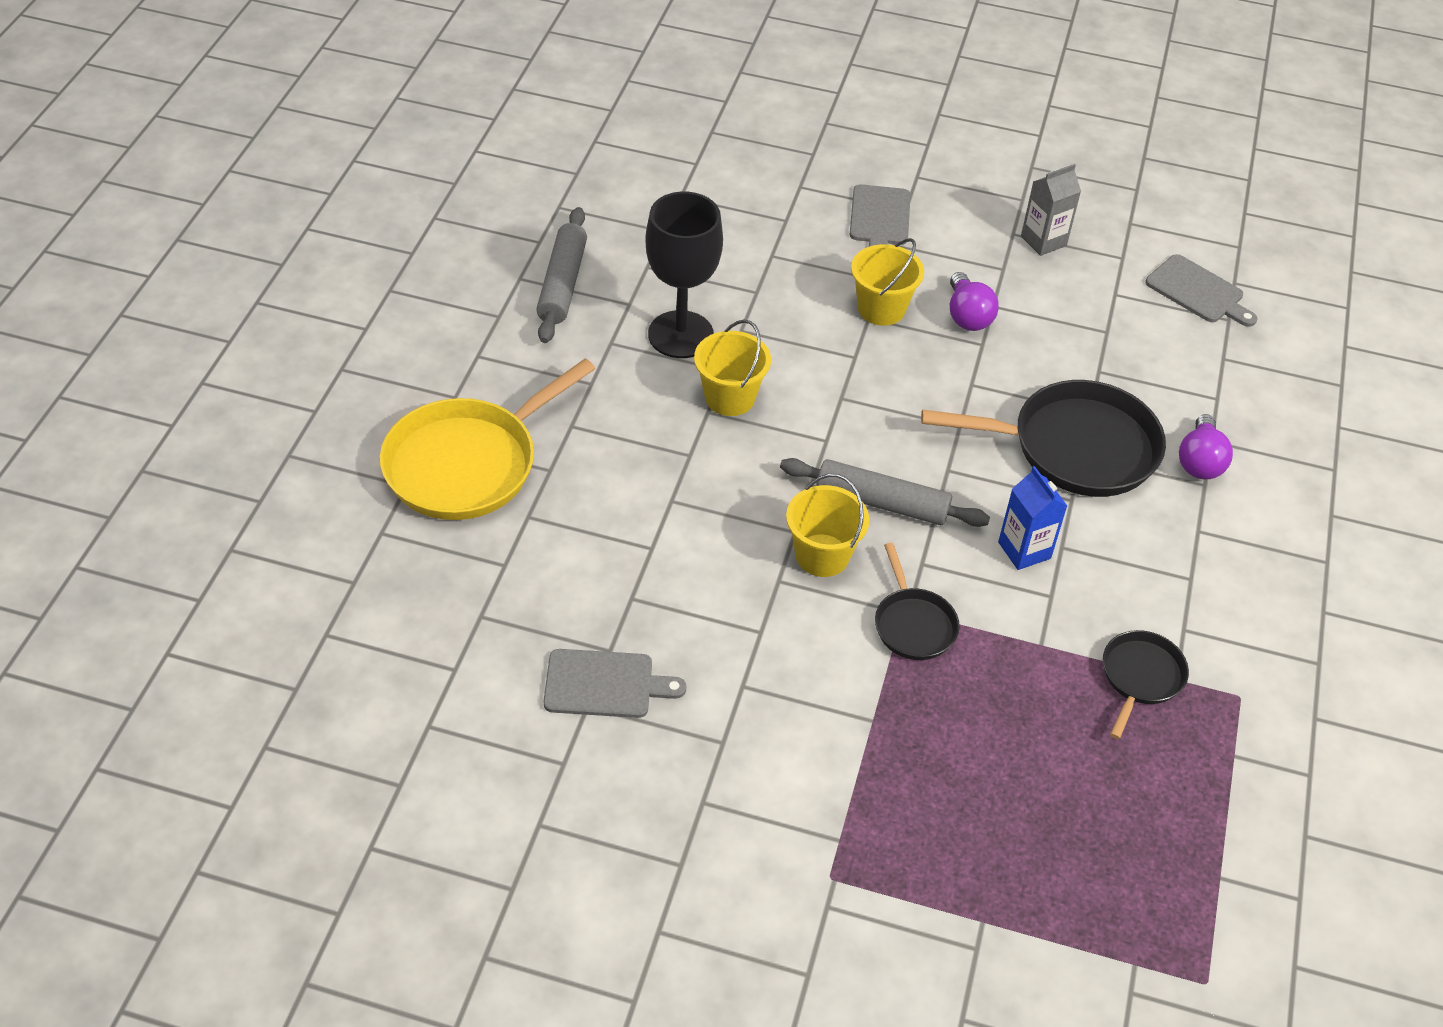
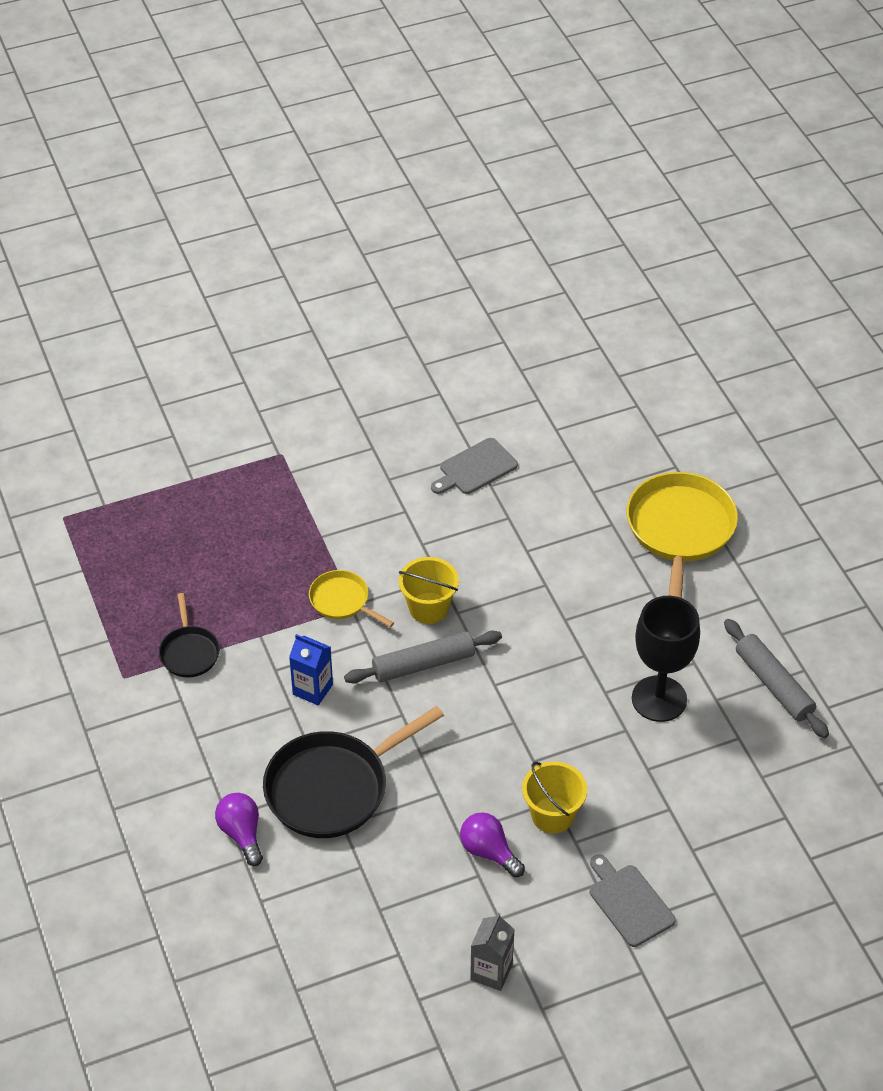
camera: 145 degrees right, 0 degrees up
(730, 397) = (581, 674): yellow bucket -> none
(913, 624) = (342, 601): black pan -> yellow pan
(1198, 291) = (337, 1004): grey cutting board -> none

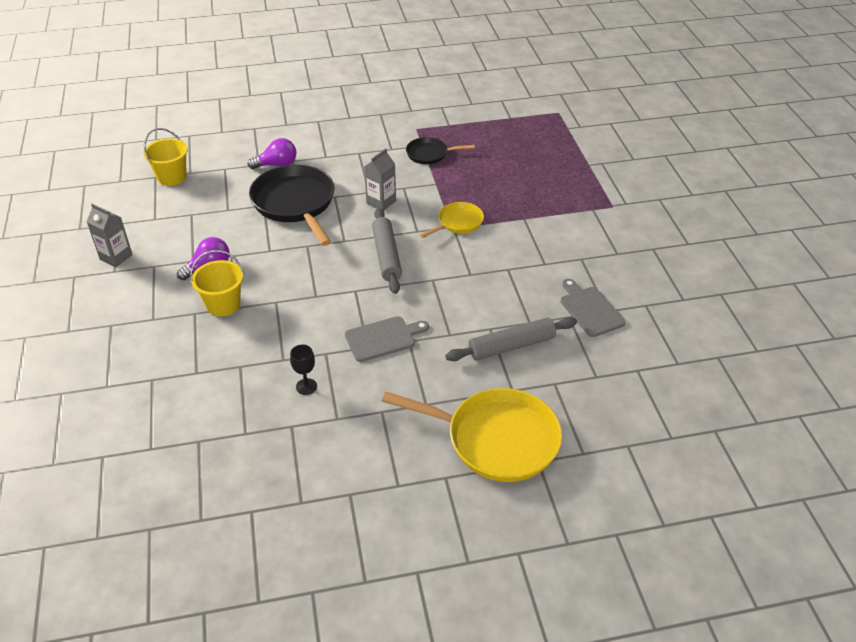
camera: 100 degrees right, 5 degrees down
(312, 689) = (381, 202): blue carton -> grey carton
(428, 608) = (440, 265): yellow bucket -> yellow bucket (172, 177)
(629, 902) = (127, 334): grey cutting board -> grey cutting board (383, 338)
(659, 699) = (306, 386): black goblet -> black goblet, size x0.43
(774, 684) = (292, 473): grey rolling pin -> grey rolling pin (511, 346)

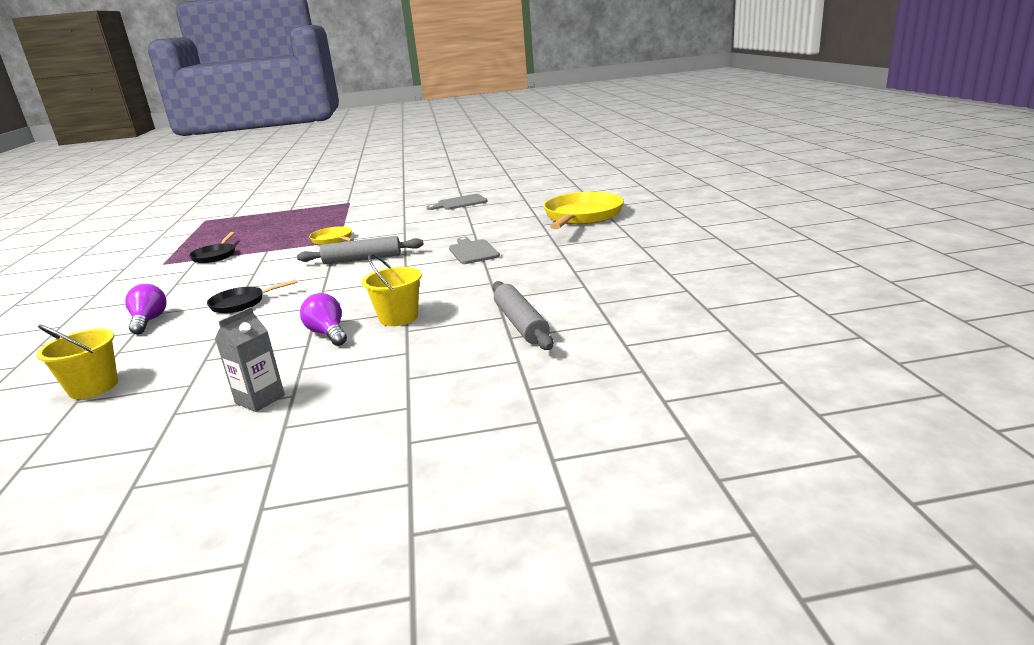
camera: 85 degrees left, 20 degrees down
(295, 204) = (241, 303): black pan -> black pan, size x0.52
(306, 386) = (527, 270): black goblet -> none
(381, 202) = (276, 267): grey carton -> none
(511, 346) = (491, 218): grey rolling pin -> grey rolling pin (521, 324)

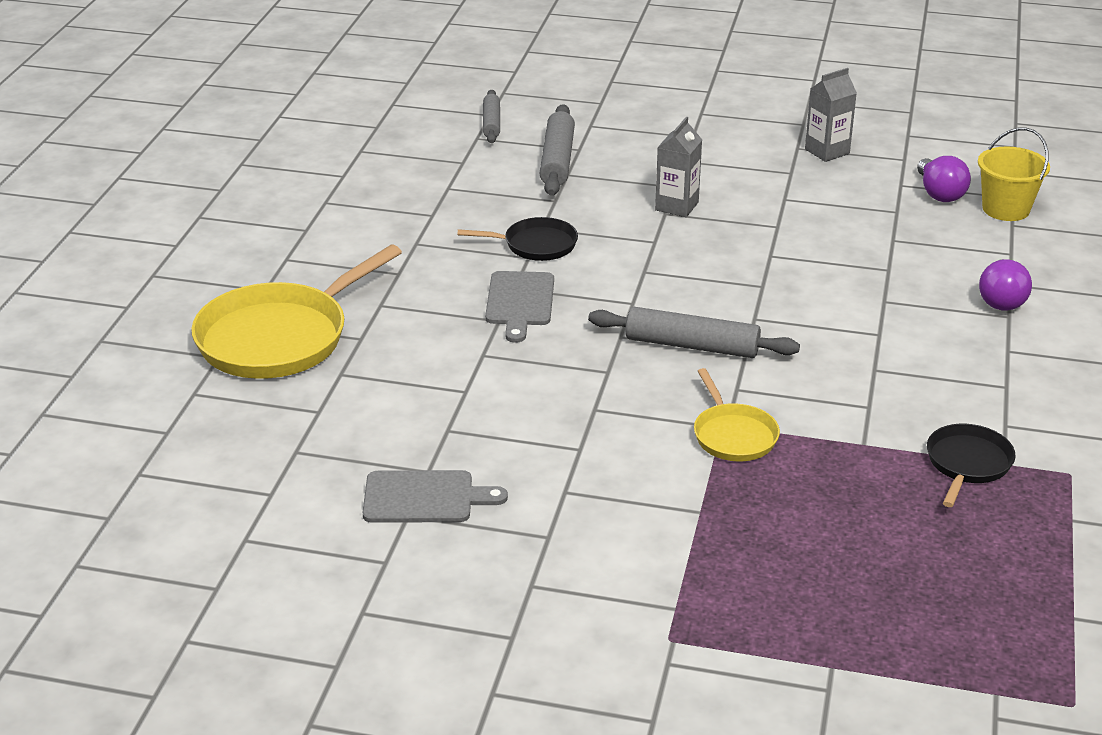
camera: 160 degrees left, 10 degrees up
(241, 303) = (877, 296): black pan -> black pan (535, 245)
(328, 333) = (760, 207): purple light bulb -> purple light bulb (939, 194)
(398, 317) = (677, 206): yellow bucket -> grey carton
(613, 337) = (491, 123): none -> grey rolling pin

